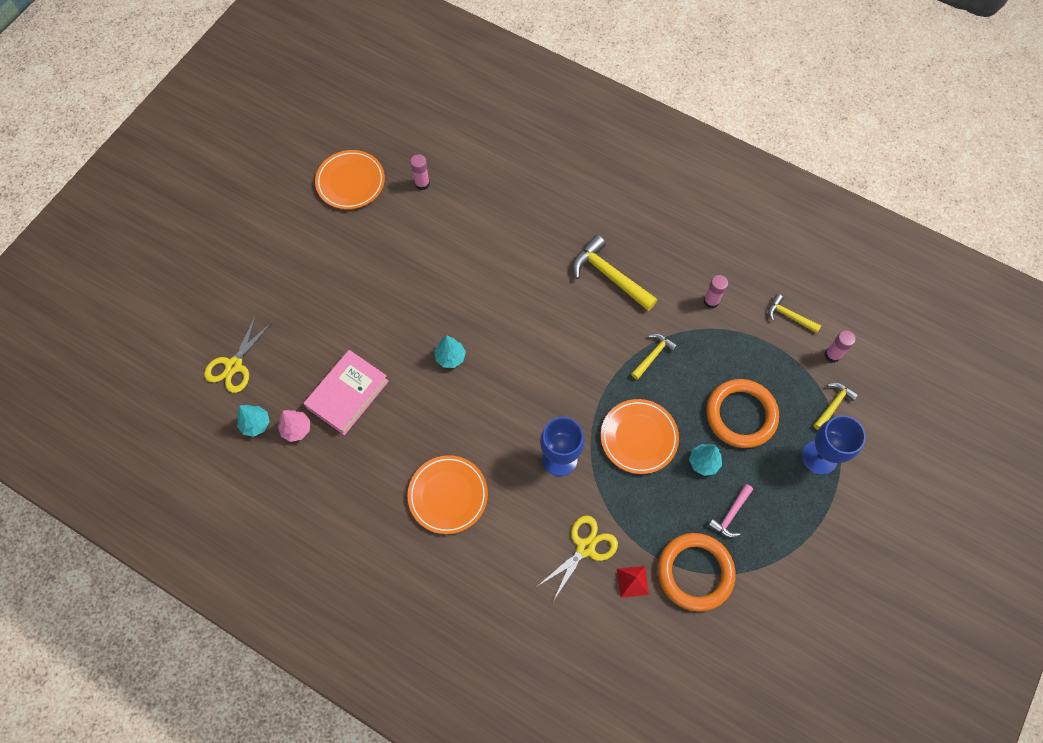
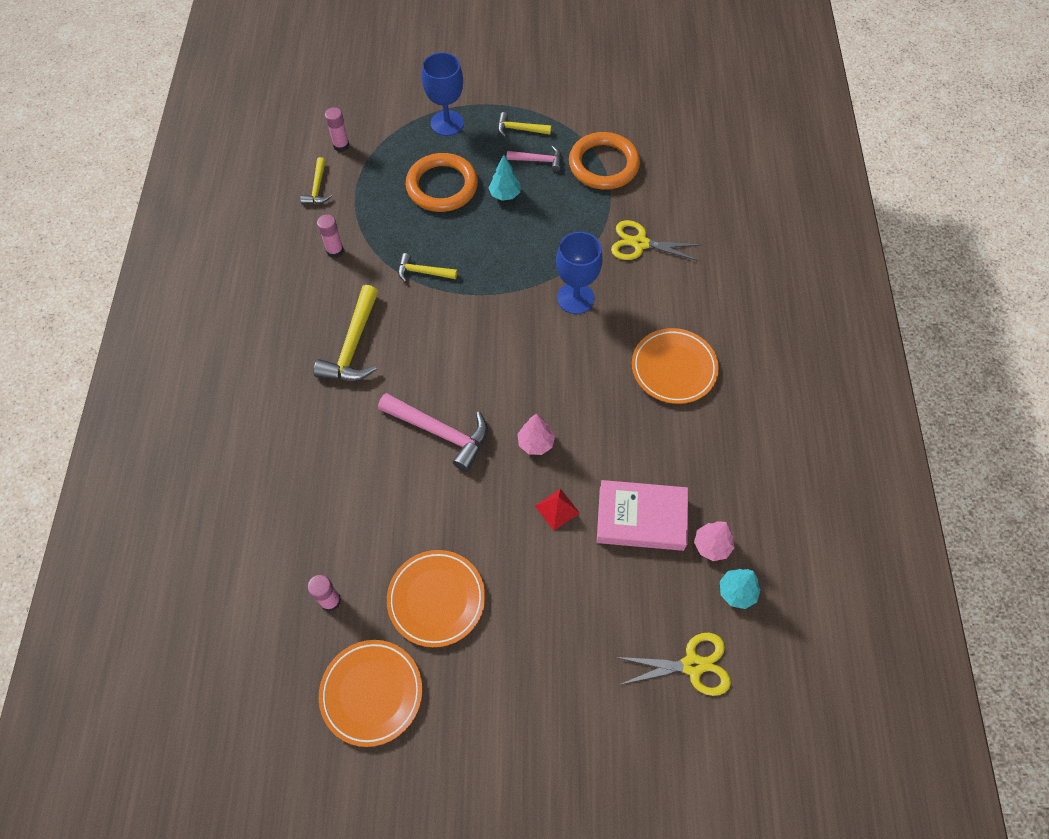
camera: 120 degrees left, 5 degrees down
(450, 357) = (535, 443): turquoise tree -> pink tree
(499, 299) = (440, 432): none -> pink hammer
(632, 581) = (642, 201): red pyramid -> red pyramid (557, 509)
(638, 437) = (513, 248): orange plate -> orange plate (436, 599)
(833, 405) = (391, 130): yellow hammer -> yellow hammer (519, 129)

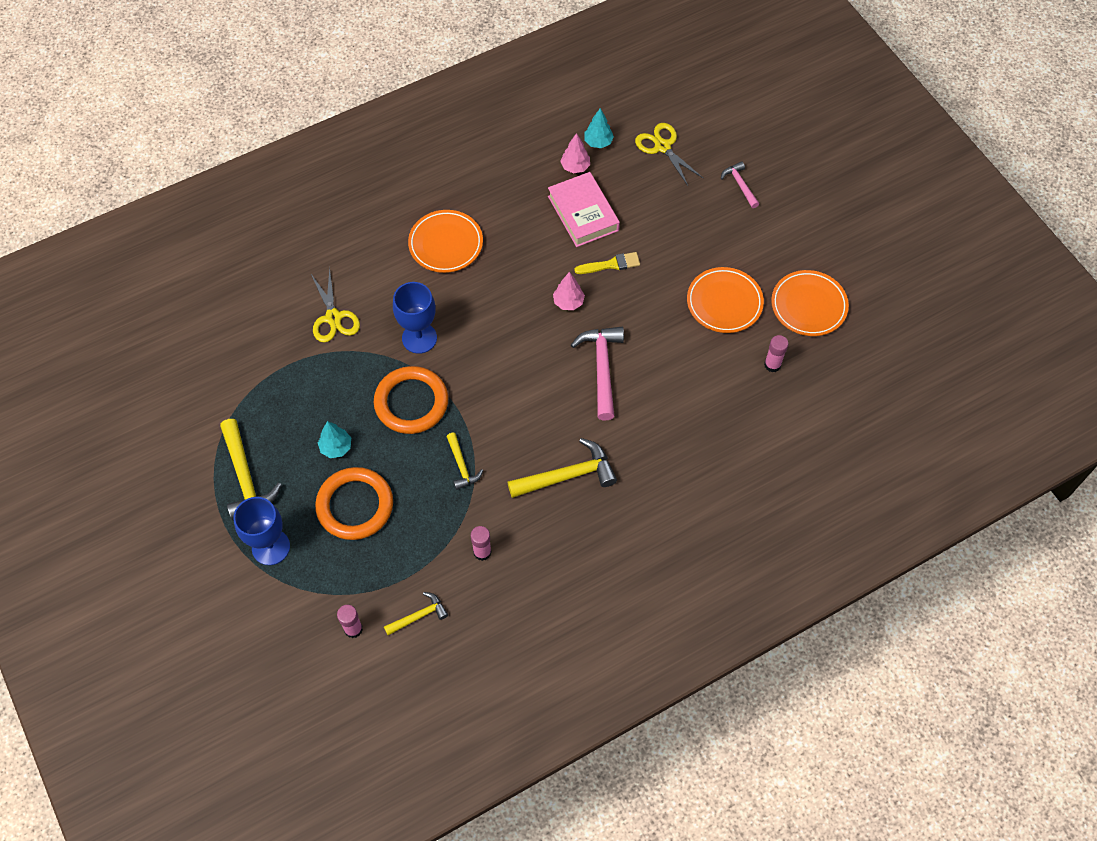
camera: 120 degrees left, 0 degrees up
(519, 129) = (245, 477): yellow hammer -> yellow hammer, size x1.76
(538, 160) = (278, 441): pink hammer -> pink hammer (740, 185)
(557, 509) = (611, 264): red pyramid -> yellow brush
(603, 164) = (255, 385): orange ring -> orange ring (411, 402)

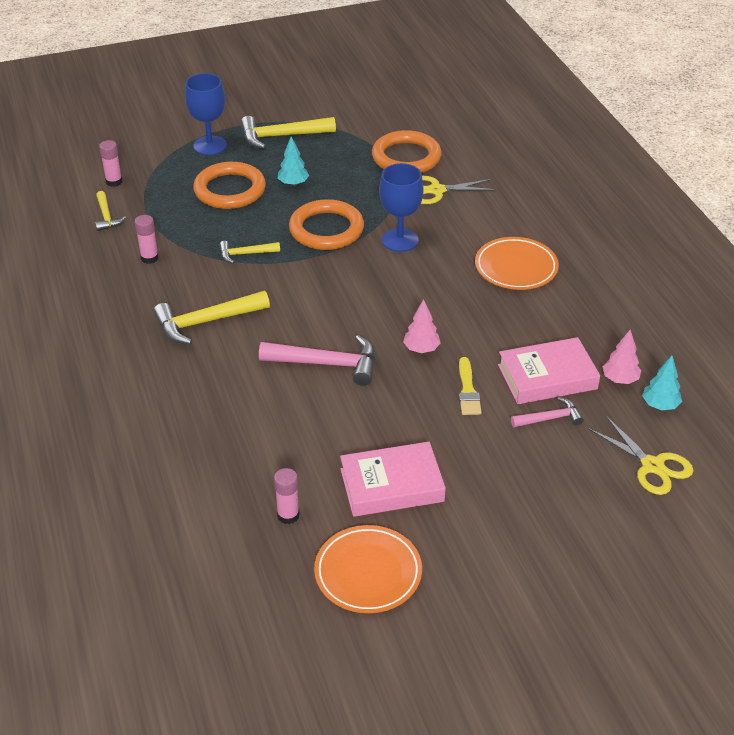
camera: 100 degrees right, 20 degrees down
(276, 351) = (406, 157): none -> orange ring
(567, 476) = (206, 322): yellow hammer -> yellow hammer turned 75 degrees clockwise
(662, 146) = (652, 466): yellow scissors -> yellow scissors turned 75 degrees clockwise
(724, 302) = (392, 485): orange plate -> pink book
(740, 185) = (582, 537): pink hammer -> pink hammer (550, 418)

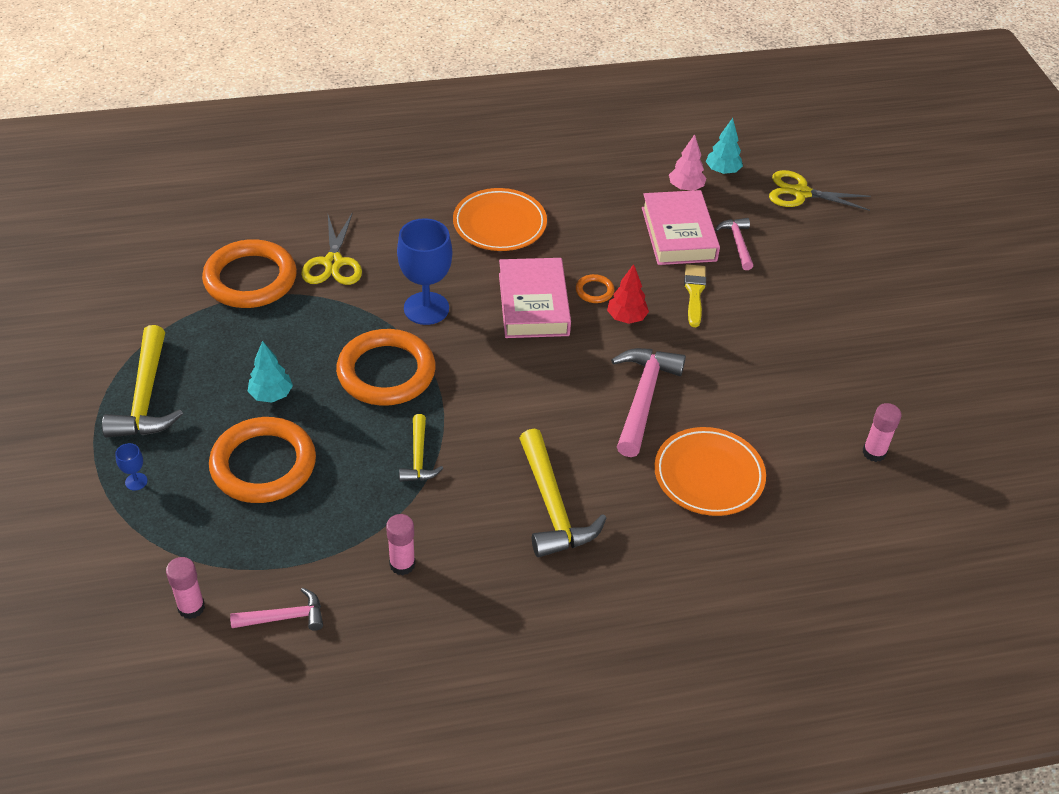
camera: 85 degrees left, 5 degrees up
(106, 216) = (284, 617): yellow hammer -> pink hammer
(210, 145) = (136, 481): blue goblet -> blue goblet, size x0.42
(368, 573) = (942, 399): orange plate -> orange plate (708, 475)
(392, 485) = (829, 368): pink book -> pink book (533, 304)
(421, 349) = (626, 318): pink tree -> red tree
(449, 328) = (594, 291): none -> orange ring
(468, 390) = (694, 293): yellow brush -> yellow brush turned 90 degrees counterclockwise
(652, 466) = (800, 193): yellow scissors -> yellow scissors turned 135 degrees counterclockwise

